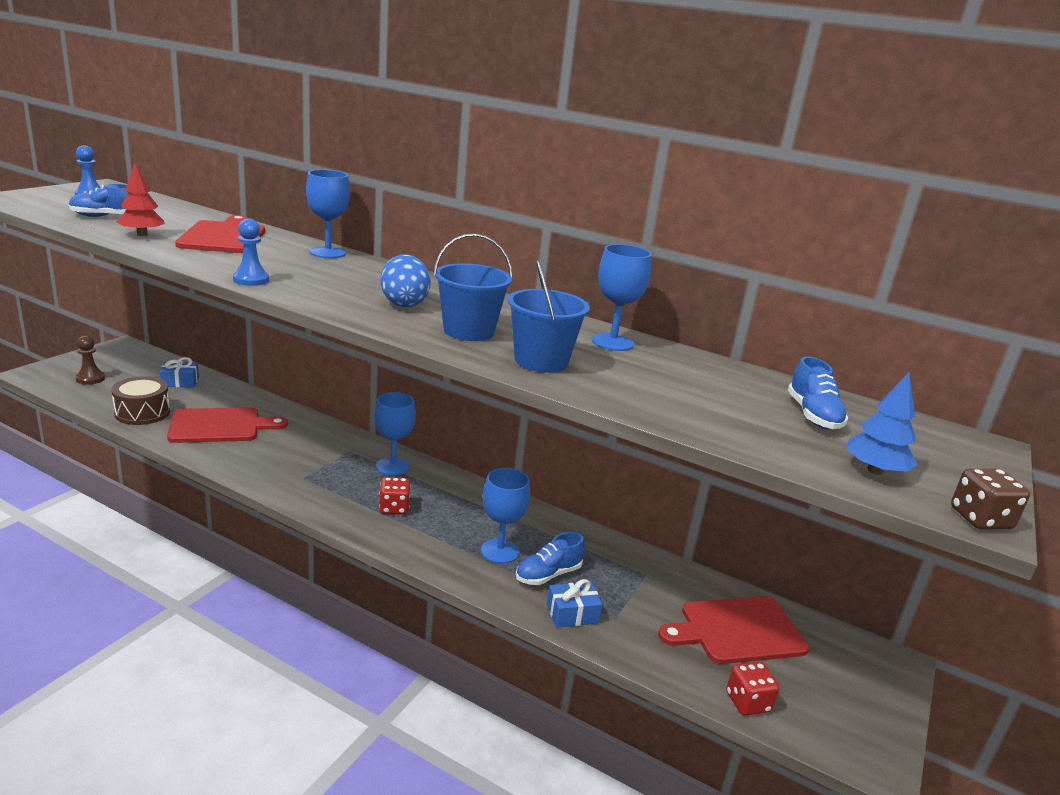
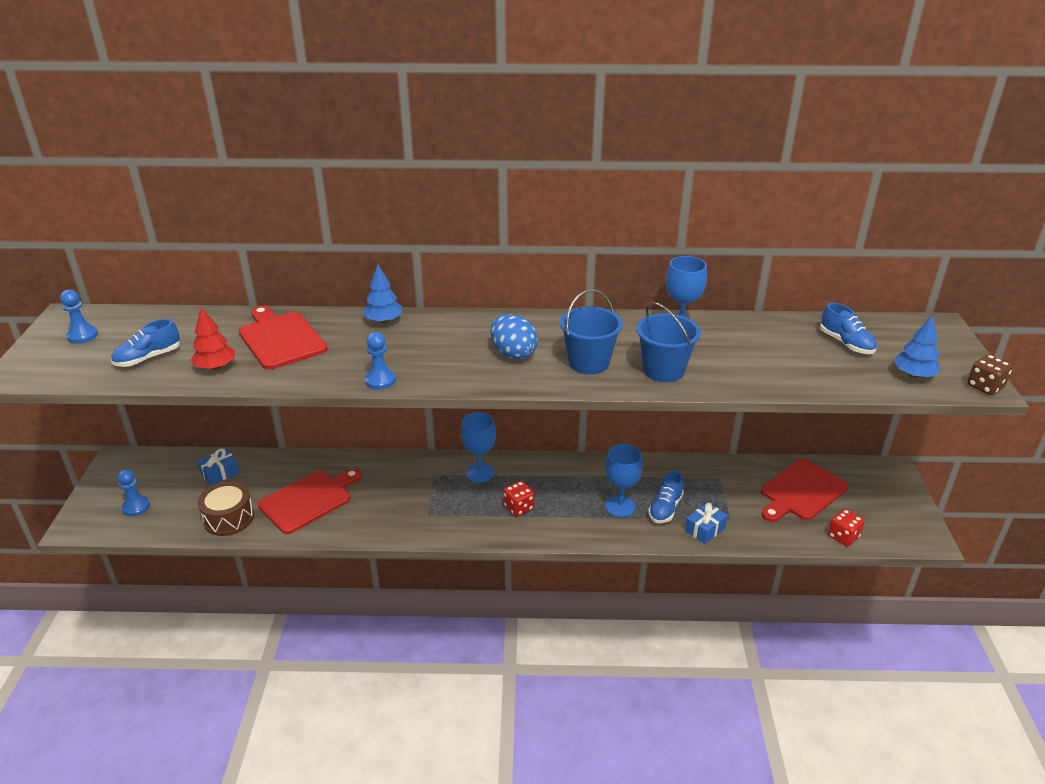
camera: 25 degrees left, 10 degrees up
(90, 379) = (136, 507): brown pawn -> blue pawn
(328, 253) = (384, 321): blue goblet -> blue tree

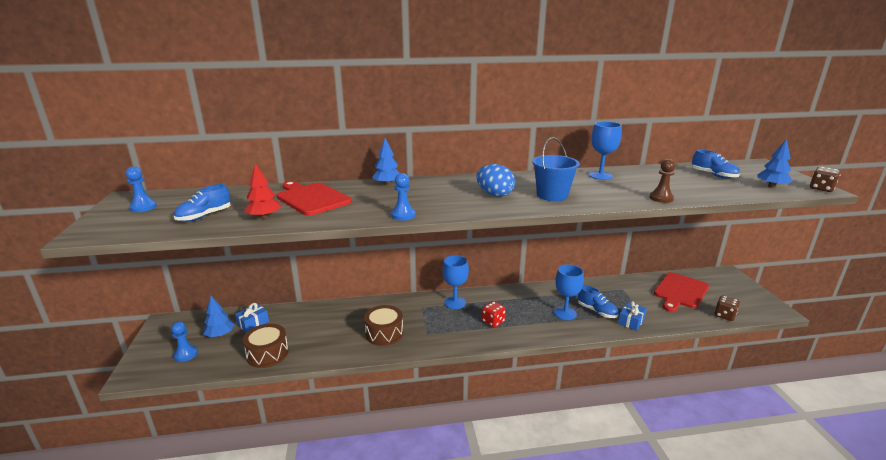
camera: 10 degrees left, 10 degrees down
(179, 485) = (220, 335): none -> blue tree
(308, 500) = (330, 334): red cutting board -> none
(374, 507) = (384, 333): none -> brown drum
(663, 370) = (607, 195): blue bucket -> none
(665, 508) = (597, 311): blue shoe -> blue shoe turned 60 degrees counterclockwise
(734, 383) = (661, 198): none -> brown pawn
(843, 537) = (724, 315): red dice -> brown dice

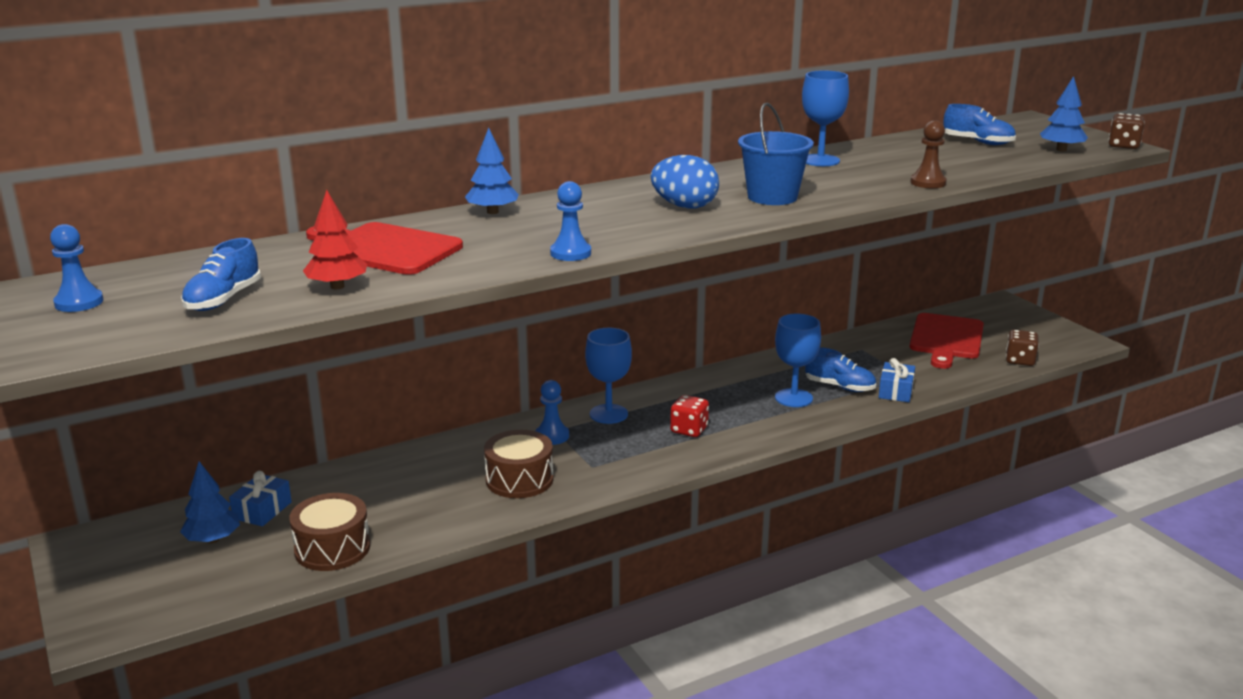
camera: 20 degrees left, 0 degrees up
(186, 354) = (172, 581): blue pawn -> blue pawn (552, 436)

